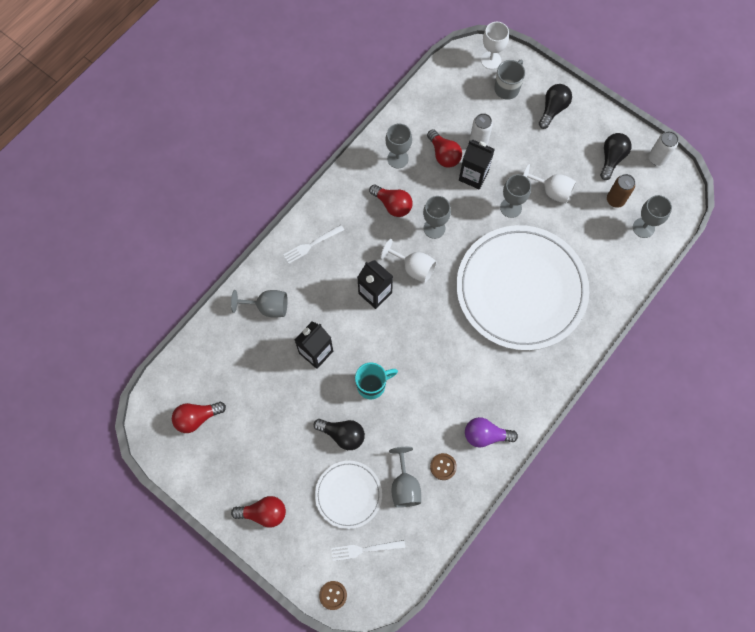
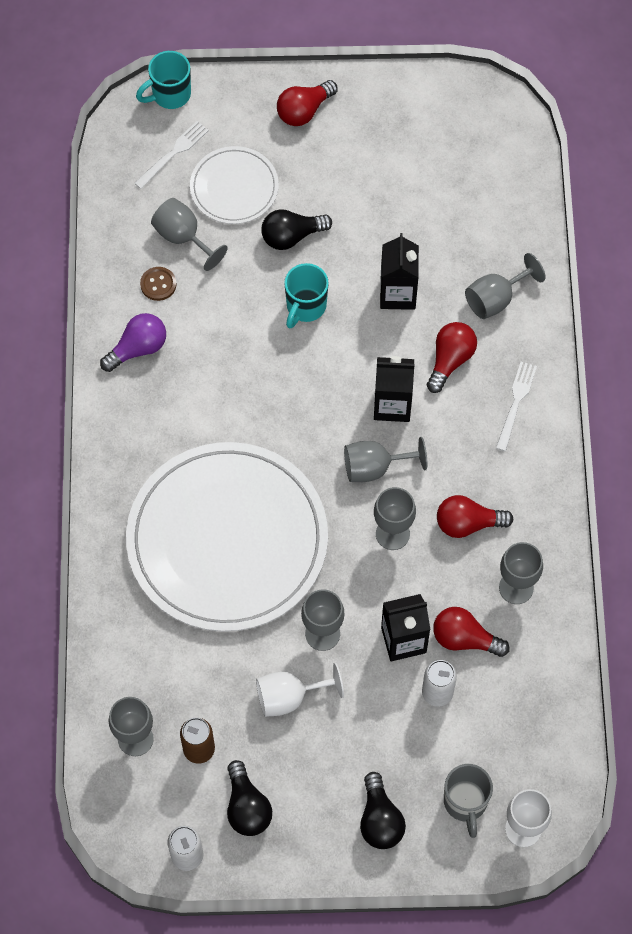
camera: 140 degrees right, 5 degrees down
(197, 418) = (457, 141): red light bulb -> red light bulb (450, 360)
(333, 595) = (170, 95): brown button -> turquoise mug
(413, 268) = (374, 467): white goblet -> grey goblet

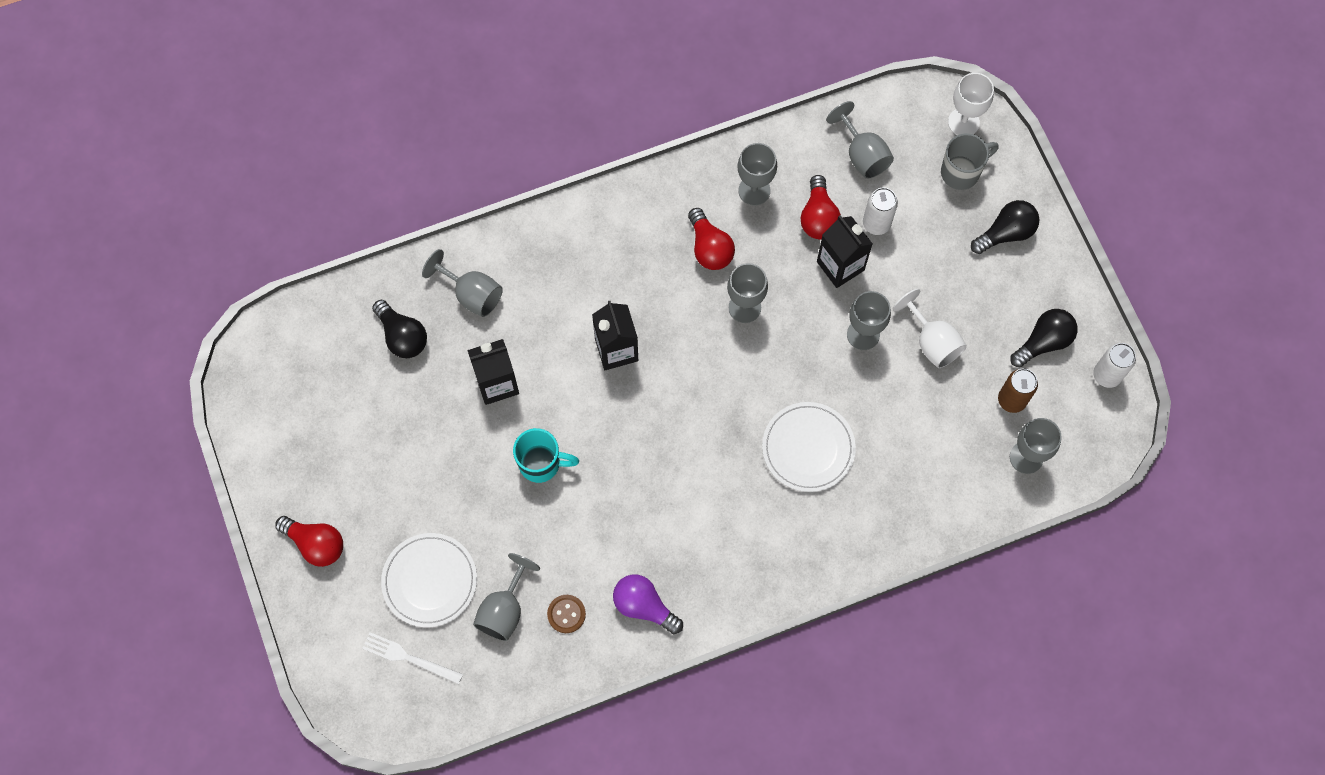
camera: 110 degrees left, 5 degrees up
(170, 95) = (338, 689): turquoise mug -> none
(227, 540) = (808, 448): white plate -> white plate, size x0.47
(292, 236) = (467, 504): black light bulb -> black light bulb (402, 336)
(374, 467) = (686, 344): grey goblet -> grey goblet (862, 155)
(450, 360) = (551, 314): red light bulb -> none
(516, 403) = (574, 244): white fork -> none

